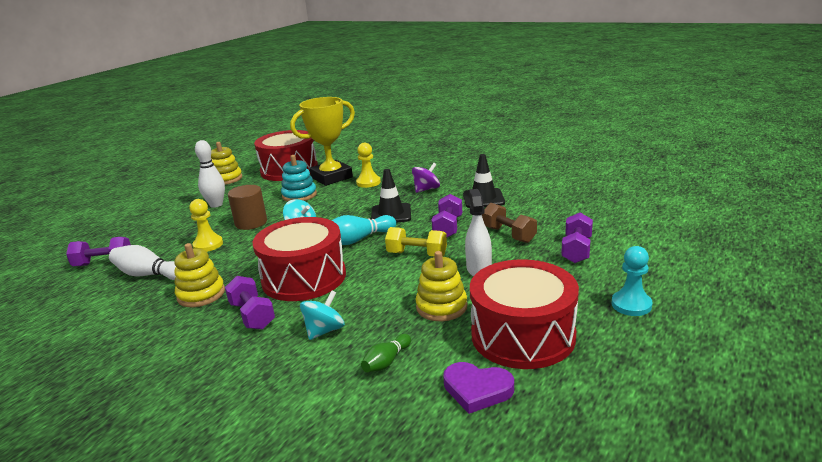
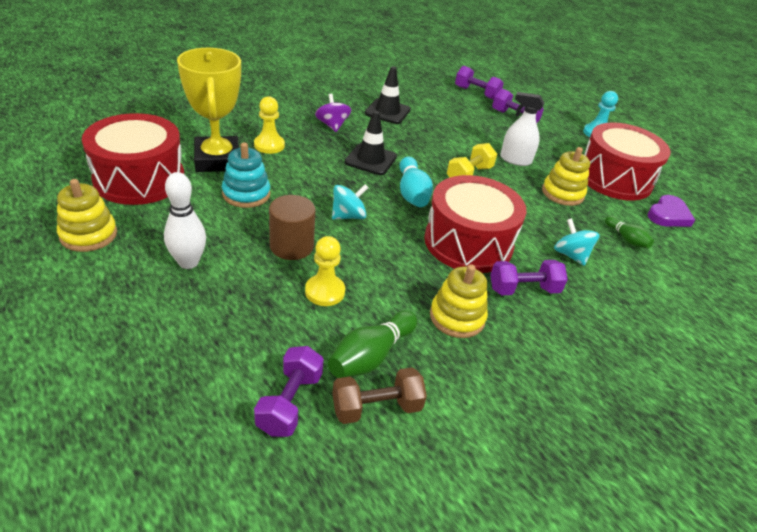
camera: 75 degrees left, 15 degrees up
(149, 275) = (371, 356): white bowling pin -> green bowling pin
(448, 227) = (430, 145): purple dumbbell -> purple dumbbell (476, 93)
(508, 234) = (468, 129): brown dumbbell -> brown dumbbell (376, 407)

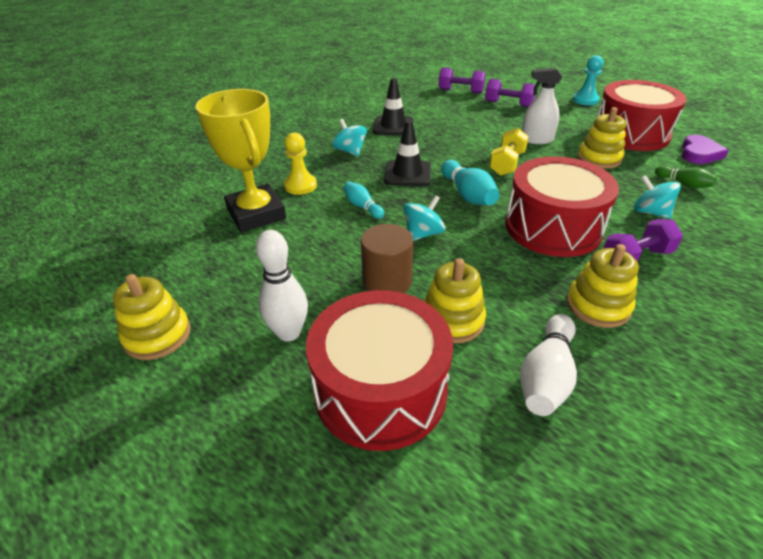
camera: 10 degrees left, 0 degrees up
(139, 179) = (183, 256): red drum -> red drum (380, 390)
(246, 194) = (307, 240): turquoise stacking toy -> none
(290, 402) = (500, 463): purple dumbbell -> none
(311, 178) = (362, 207): none -> turquoise bowling pin
(325, 291) = (452, 320): yellow pawn -> yellow stacking toy
(332, 125) = (350, 151): purple spinning top -> turquoise spinning top
(371, 356) = (546, 376): green bowling pin -> white bowling pin
(376, 407) = (593, 435): brown dumbbell -> none

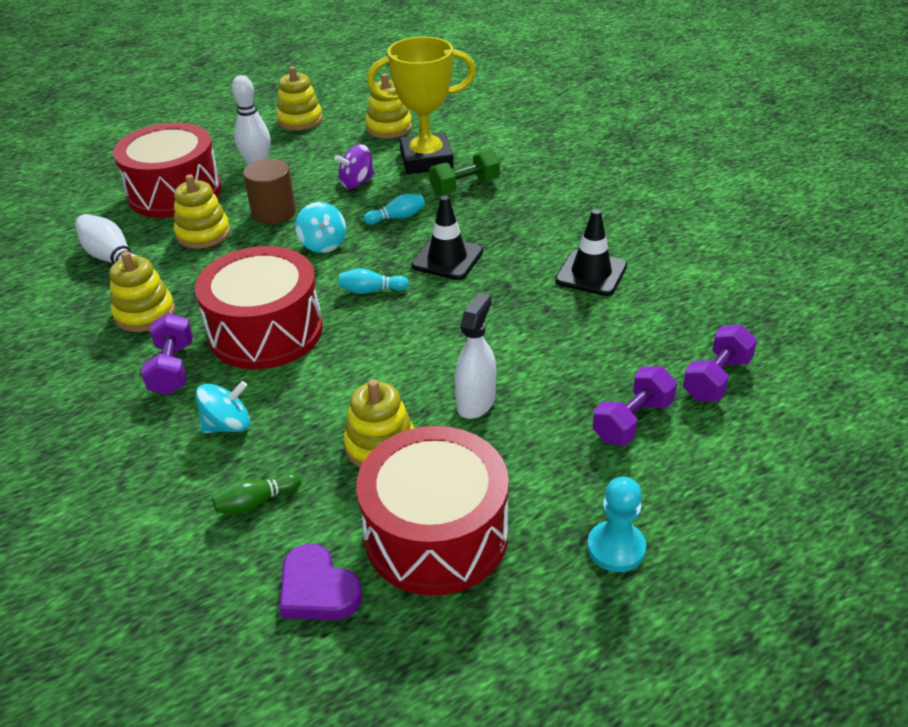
camera: 110 degrees right, 0 degrees up
(184, 253) = (389, 128): none -> yellow stacking toy
(300, 186) = (465, 187): yellow pawn -> green dumbbell
(310, 244) = (357, 182): none -> purple spinning top
(350, 151) = (529, 227): turquoise spinning top -> none
(468, 195) = (371, 290): turquoise bowling pin -> turquoise bowling pin, size x0.61
(507, 164) = (422, 345): yellow dumbbell -> none

